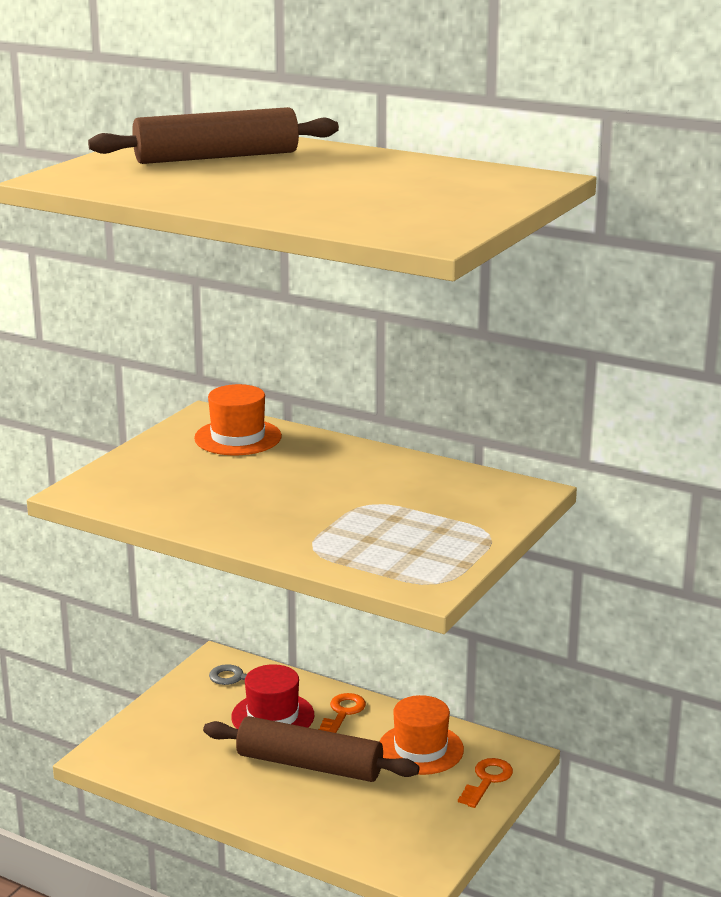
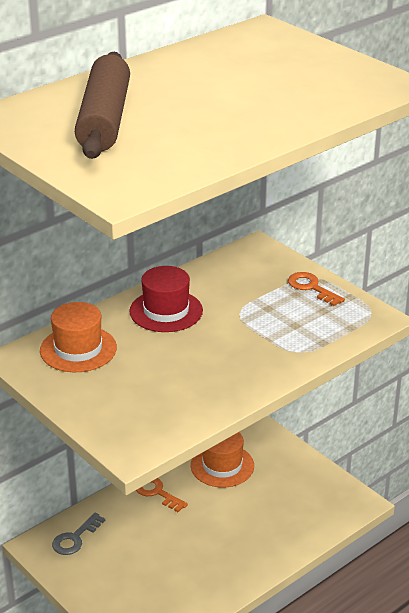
camera: 70 degrees left, 10 degrees up
(272, 716) = (139, 531): red hat -> red hat (166, 311)
(309, 765) = (213, 525): brown rolling pin -> none
(487, 780) = (272, 445): orange key -> orange key (311, 288)

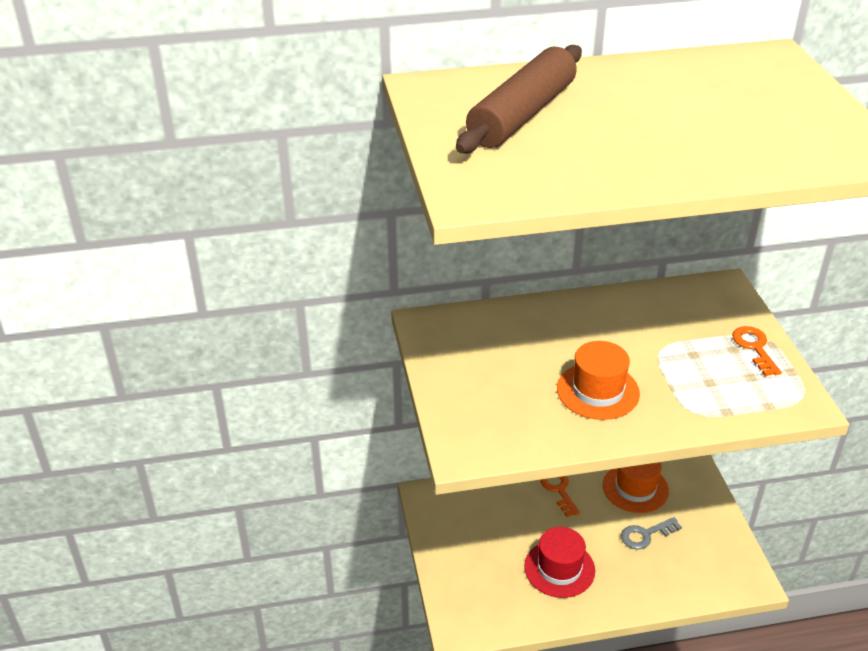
camera: 30 degrees right, 5 degrees up
(75, 538) = (461, 503): grey key -> grey key (645, 535)
(78, 349) = (482, 333): orange hat -> orange hat (598, 391)
(166, 311) = (589, 323): red hat -> red hat (559, 568)

